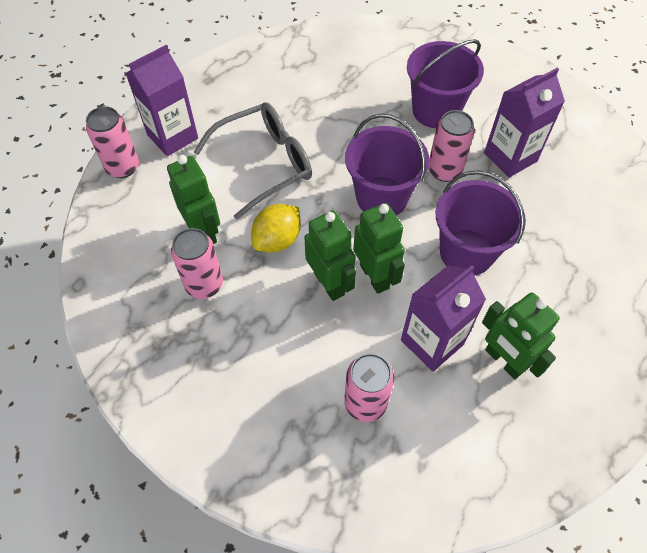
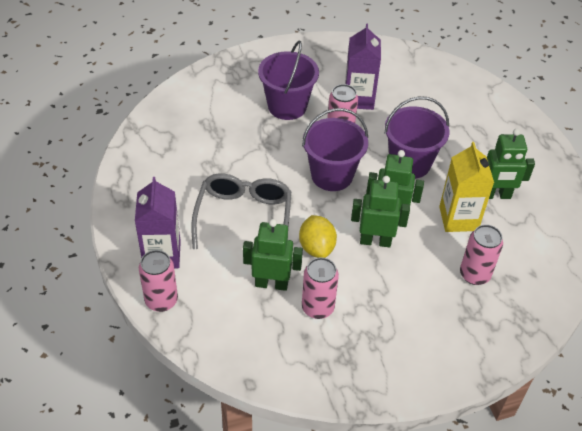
camera: 55 degrees left, 10 degrees down
(432, 342) = (458, 218): purple carton -> yellow carton

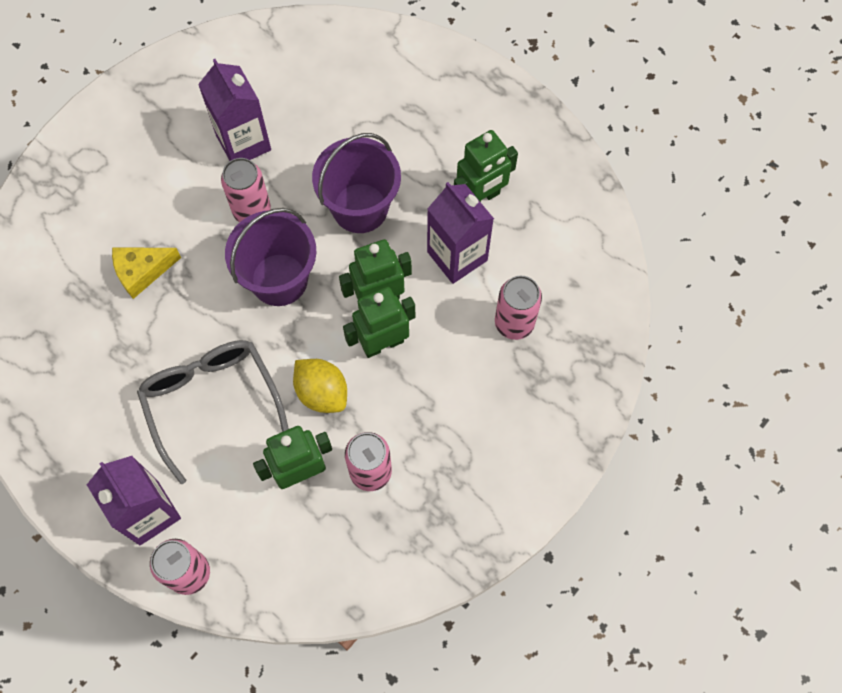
camera: 30 degrees left, 20 degrees up
(251, 132) = (142, 271): none -> yellow cheese
(287, 106) = (161, 205): purple bucket -> none
(458, 218) = (457, 256): yellow carton -> purple carton

